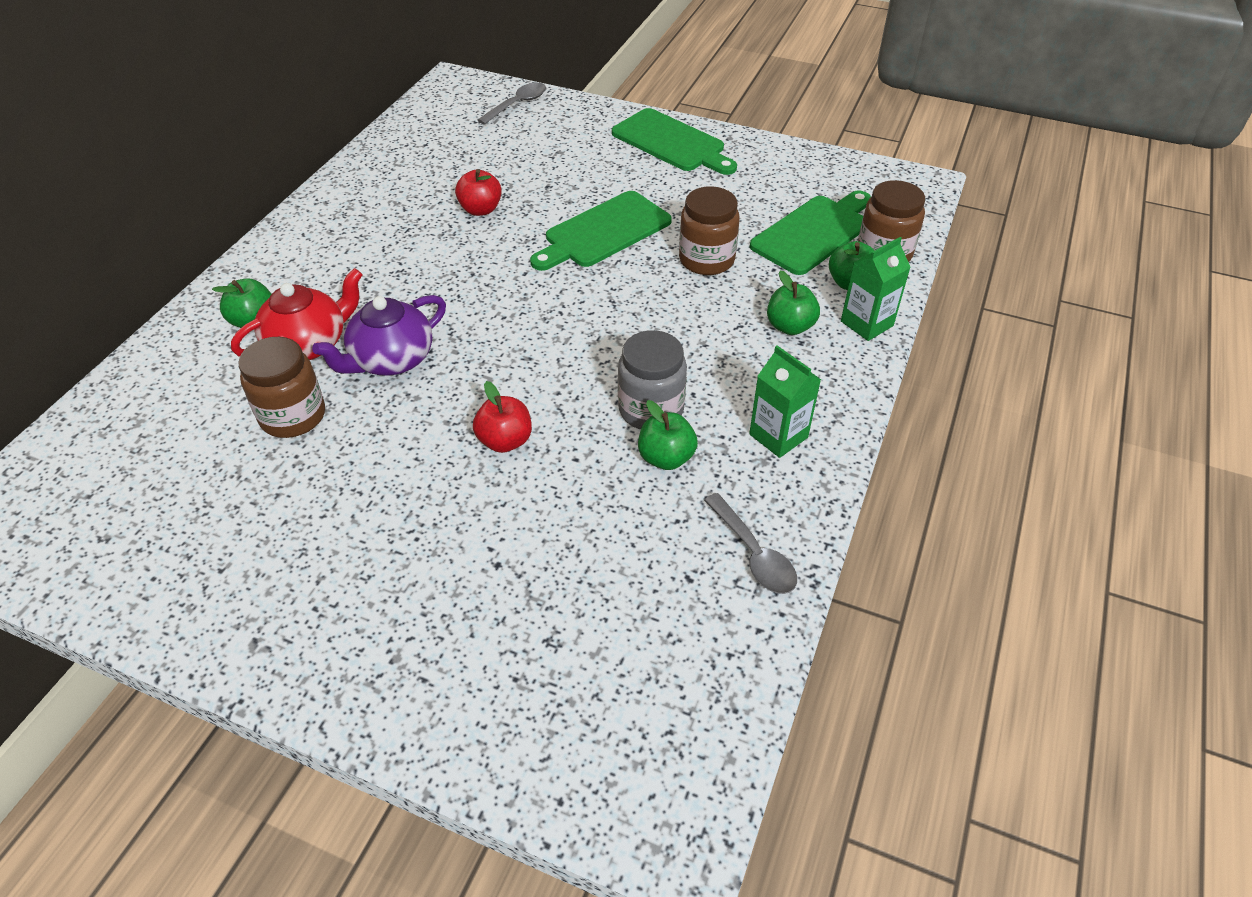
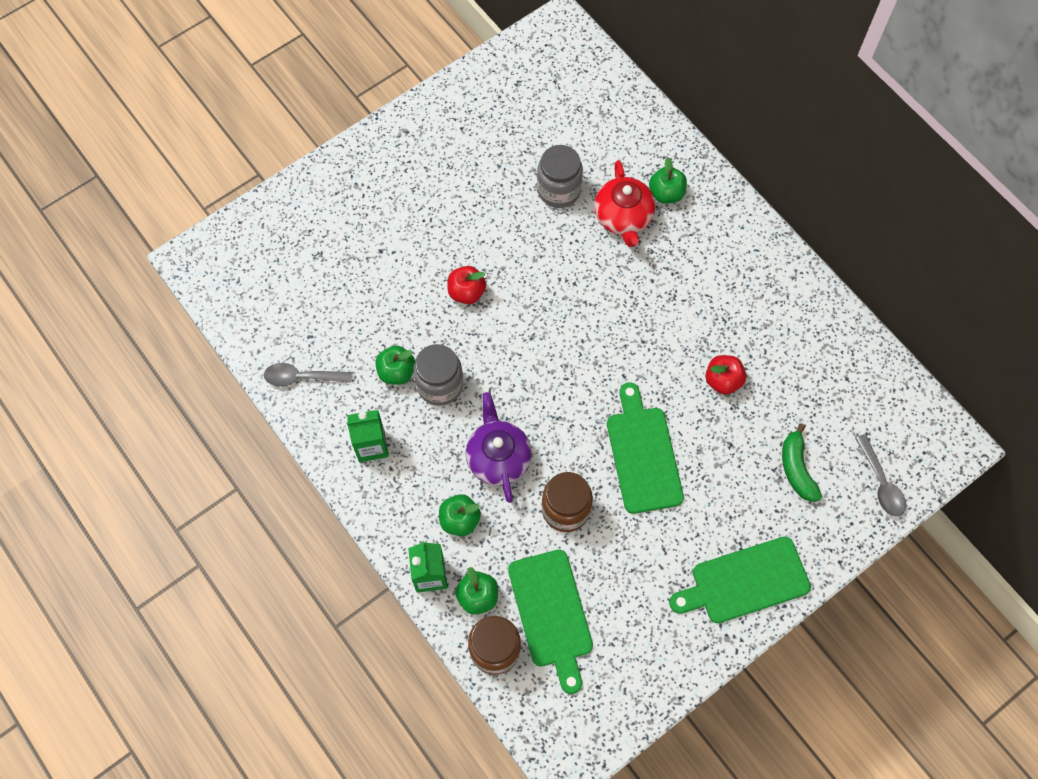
camera: 120 degrees right, 20 degrees up
(293, 416) = (559, 190): brown jar -> grey jar
(391, 360) = (578, 258): purple teapot -> purple teapot (498, 458)
(540, 146) = (796, 468): none -> green banana

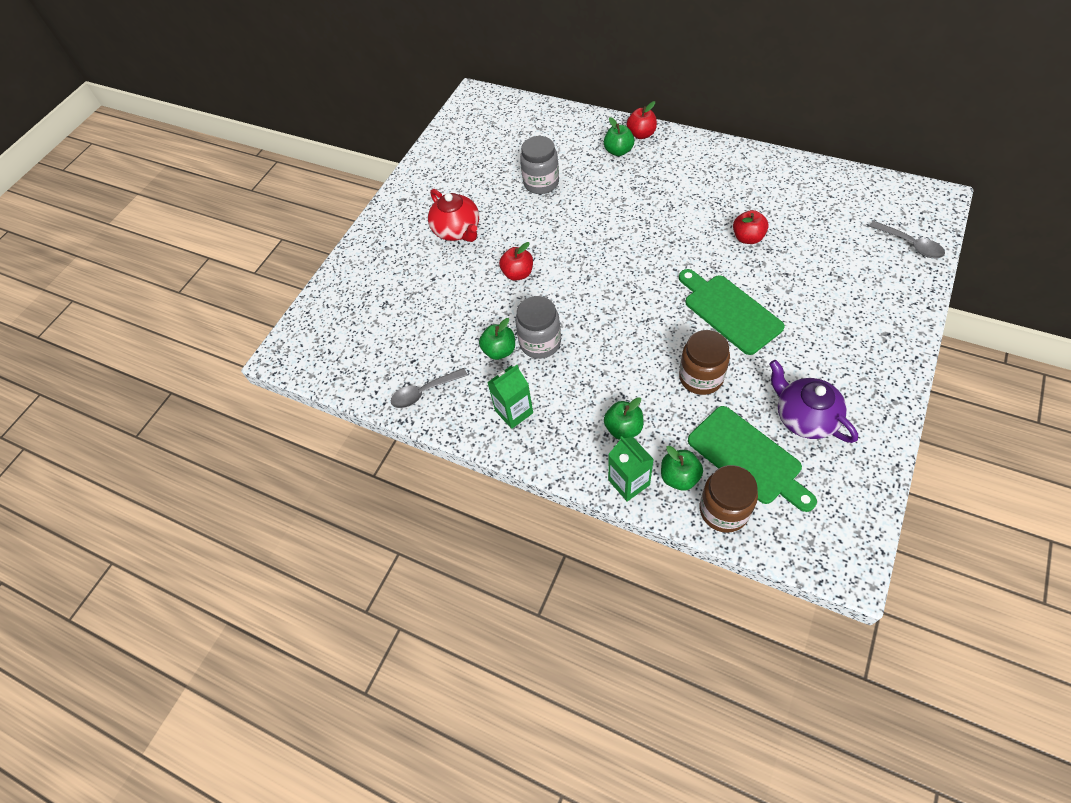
camera: 20 degrees left, 10 degrees down
(498, 458) = (621, 369): purple teapot -> purple teapot (804, 417)
(623, 217) = (599, 177): red teapot -> red teapot (457, 230)
(705, 184) = (641, 134): none -> red apple
(745, 582) = (874, 356): green cutting board -> none
(796, 468) = (845, 265): green banana -> none

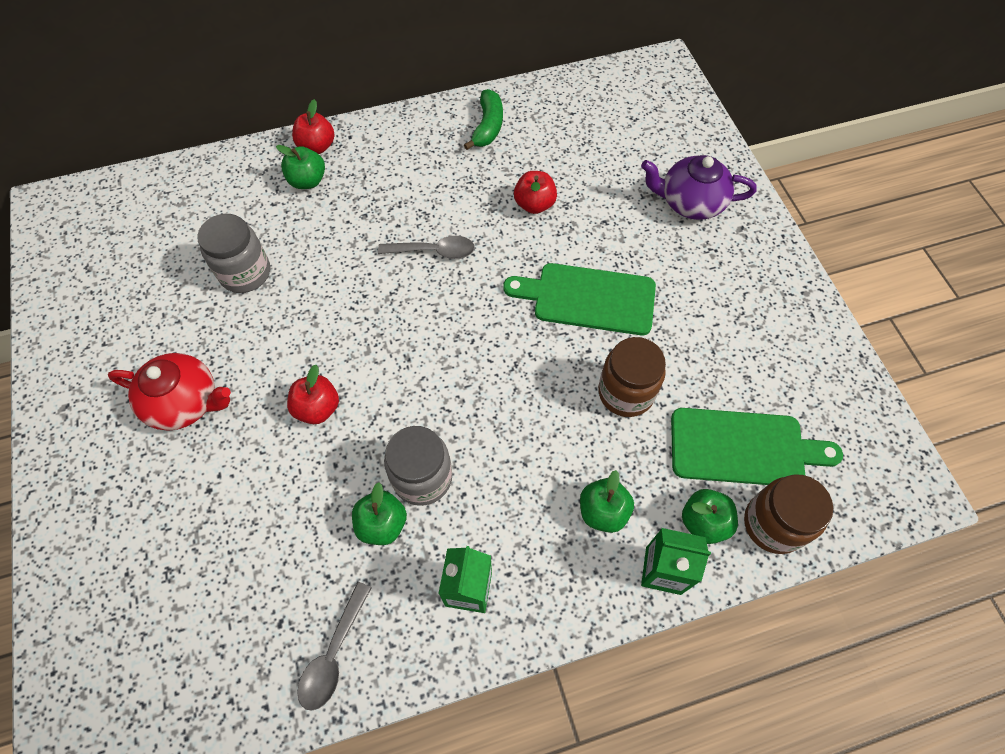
camera: 50 degrees left, 5 degrees up
(761, 175) = (488, 127): none -> green banana
(804, 417) = (751, 365): purple teapot -> purple teapot (690, 202)
(910, 244) = (682, 124): grey spoon -> grey spoon (434, 251)

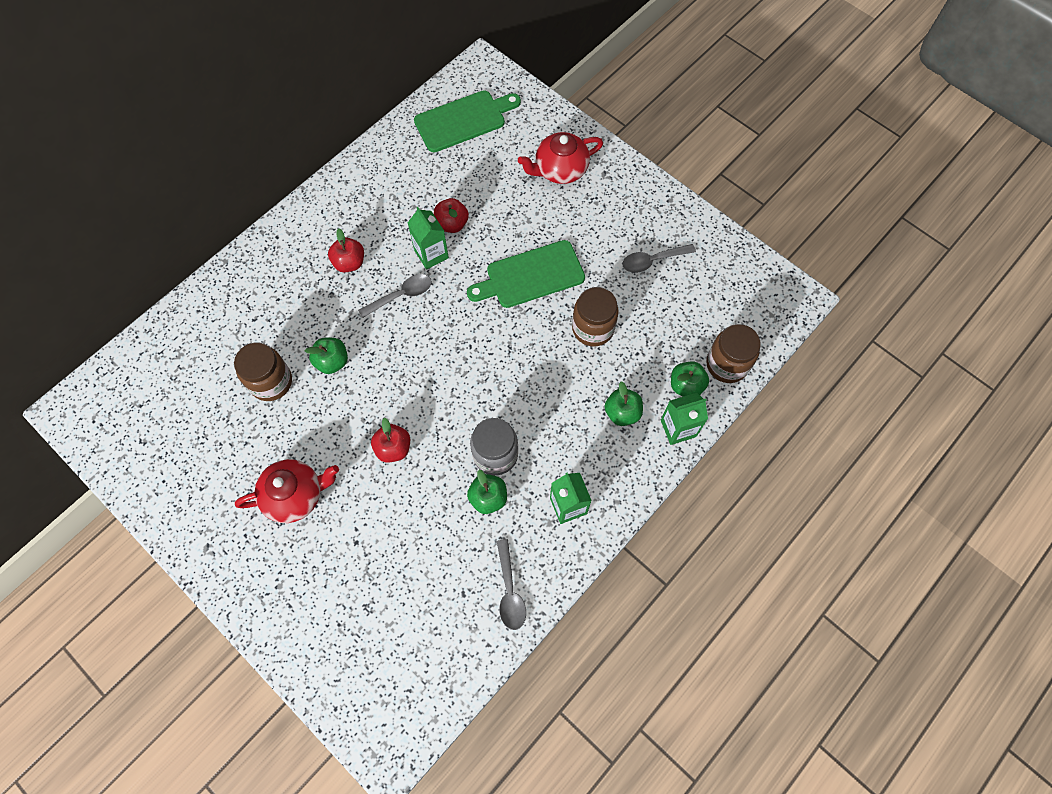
camera: 30 degrees left, 5 degrees up
(245, 273) = (271, 382): grey jar -> brown jar
(307, 181) = (268, 288): green apple -> green apple (332, 361)
(317, 146) = (256, 257): red apple -> red apple (349, 263)
(488, 127) = (379, 178): green banana -> none
(493, 224) = (431, 254): none -> green carton
(690, 202) = (560, 170): purple teapot -> red teapot
(743, 447) = (685, 326): green cutting board -> green cutting board (463, 120)
(744, 351) = (652, 261): none -> grey spoon

